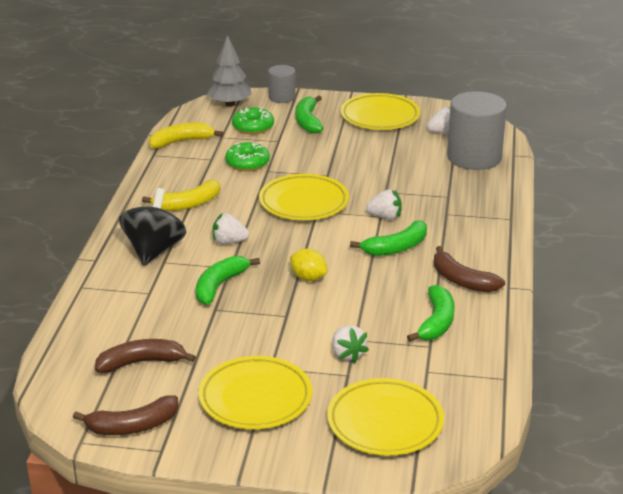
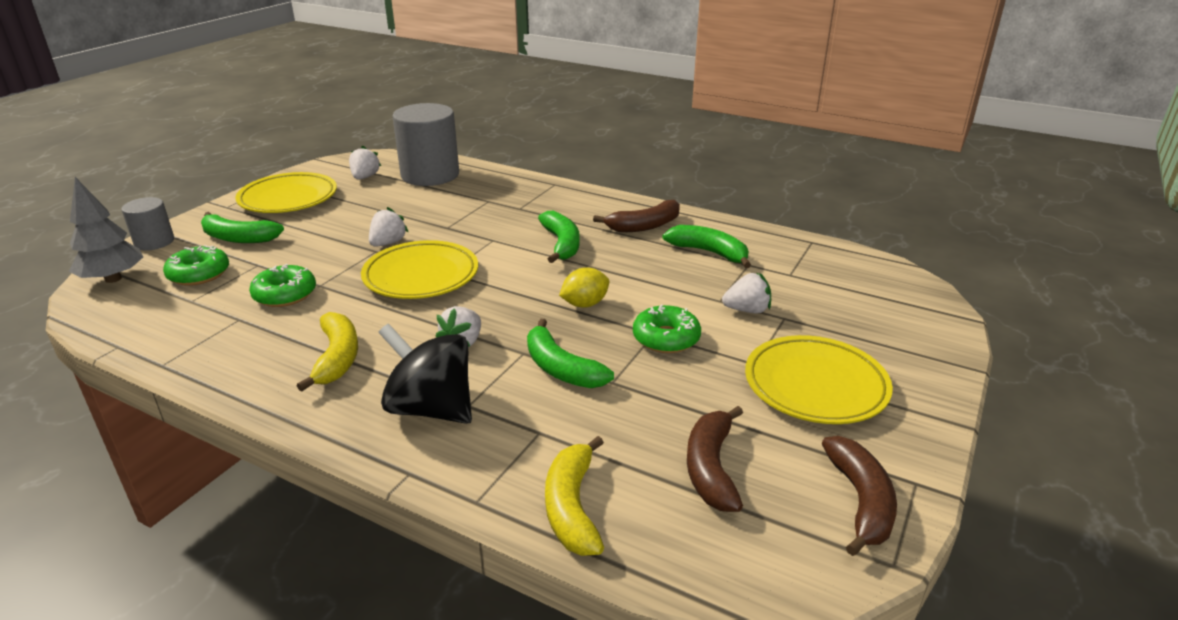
camera: 70 degrees left, 0 degrees up
(181, 142) = (159, 334): yellow banana -> yellow banana (572, 507)
(282, 322) = (666, 338): none -> green donut
(385, 217) = (497, 237): white strawberry -> white strawberry (388, 243)
(385, 422) = (873, 313): yellow plate -> none

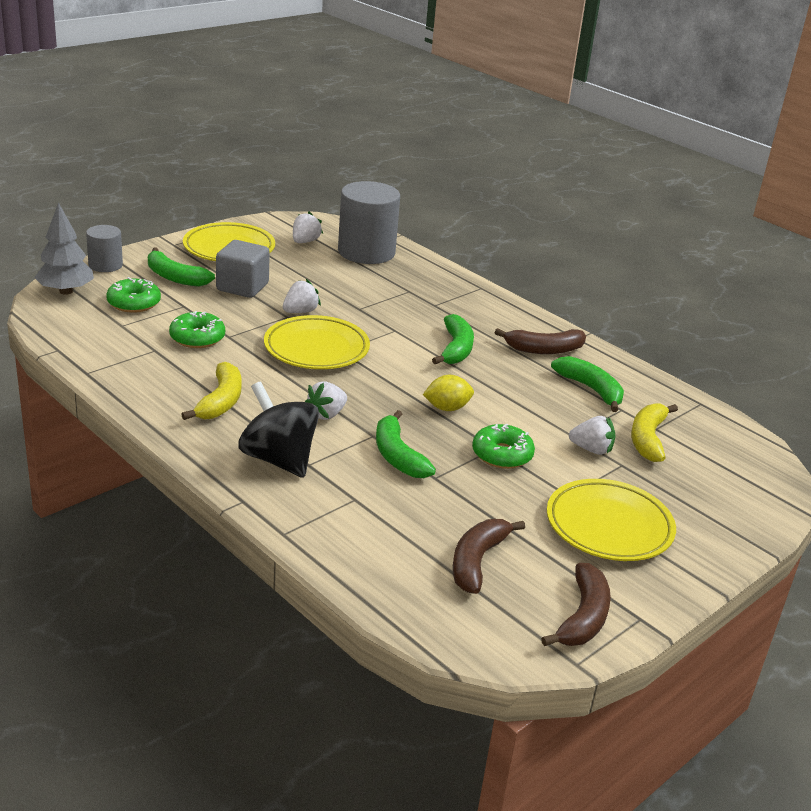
camera: 15 degrees right, 0 degrees up
(316, 232) = (242, 287): none -> grey cube
(572, 507) = (353, 557): yellow banana -> yellow banana (648, 439)

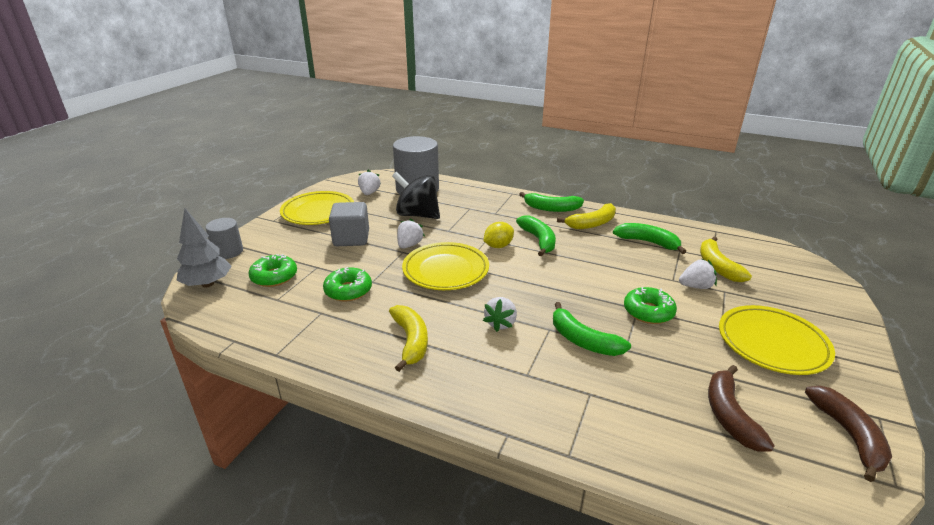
camera: 20 degrees left, 0 degrees up
(175, 277) = (293, 246): green banana -> green banana (551, 208)
(278, 459) = (500, 379): black spinning top -> black spinning top (417, 215)
(447, 408) = (577, 287): yellow lemon -> yellow lemon (498, 246)
(544, 349) = (592, 223): brown banana -> yellow banana

